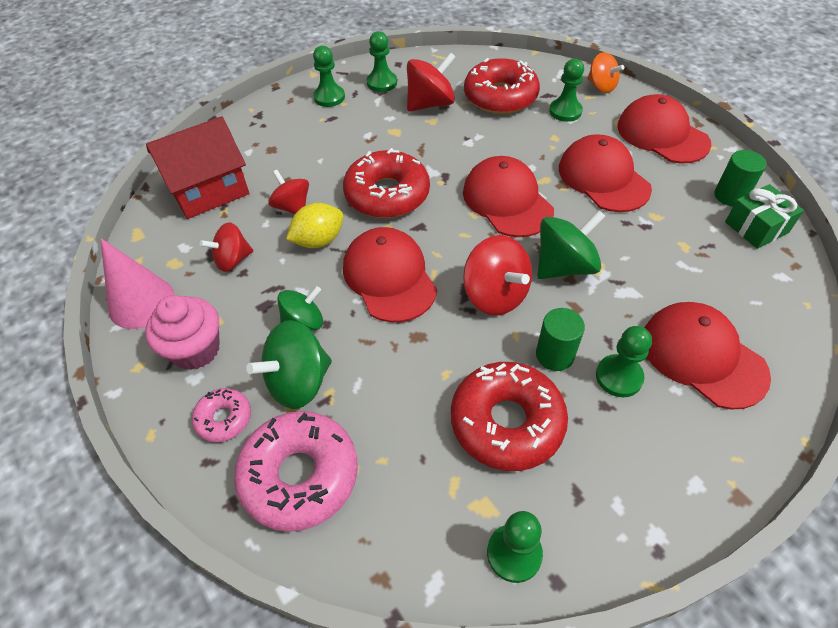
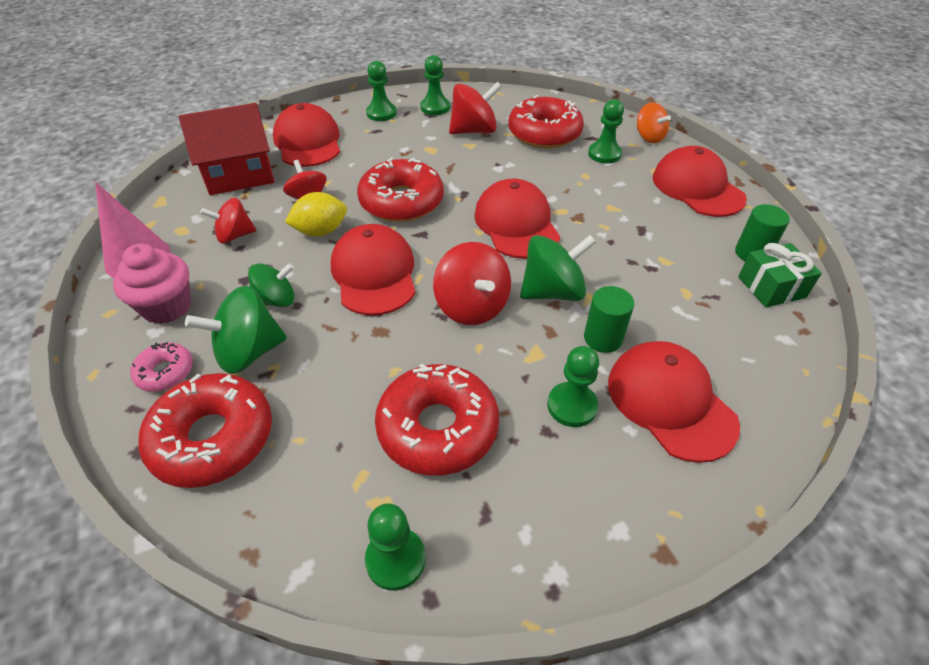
camera: 10 degrees right, 5 degrees down
(300, 475) = (213, 438): pink donut -> red donut
(554, 355) = (512, 373): green cylinder -> green cylinder (603, 338)
(603, 178) = (622, 218): red cap -> red cap (308, 142)

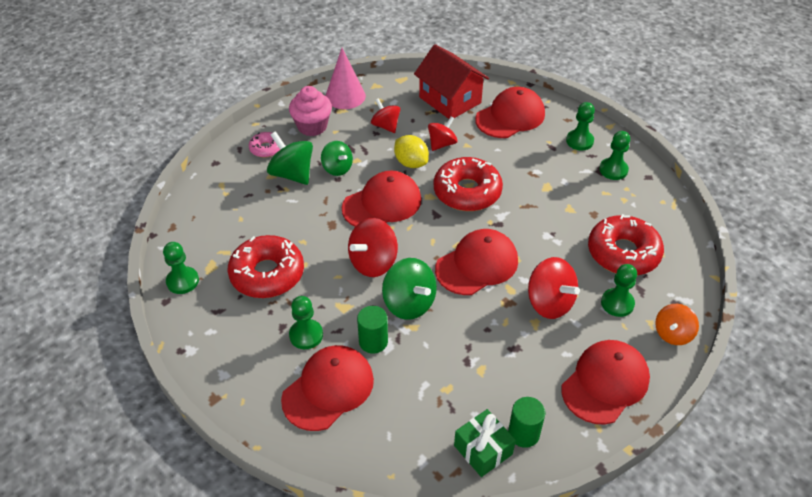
camera: 70 degrees right, 0 degrees up
(213, 438) = (231, 185): red donut -> none
(474, 131) = (593, 205): red spinning top -> red spinning top (549, 303)

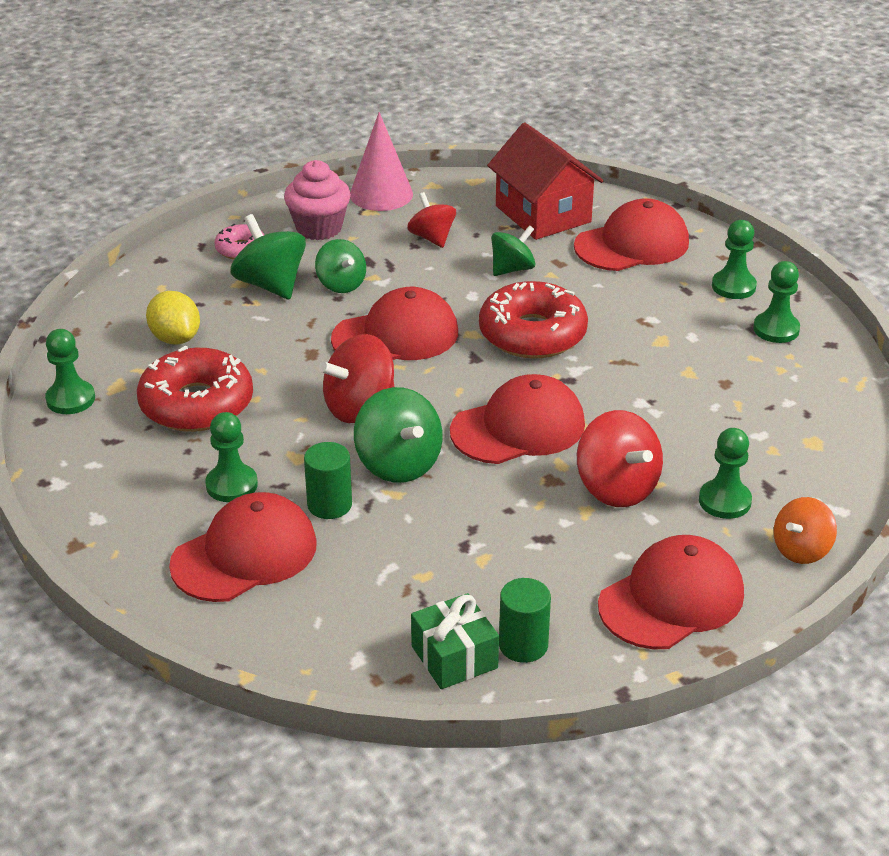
camera: 10 degrees right, 10 degrees down
(411, 163) = (456, 288): yellow lemon -> yellow lemon (175, 338)
(442, 144) = (512, 269): red spinning top -> green spinning top
(623, 253) = (756, 438): red donut -> none

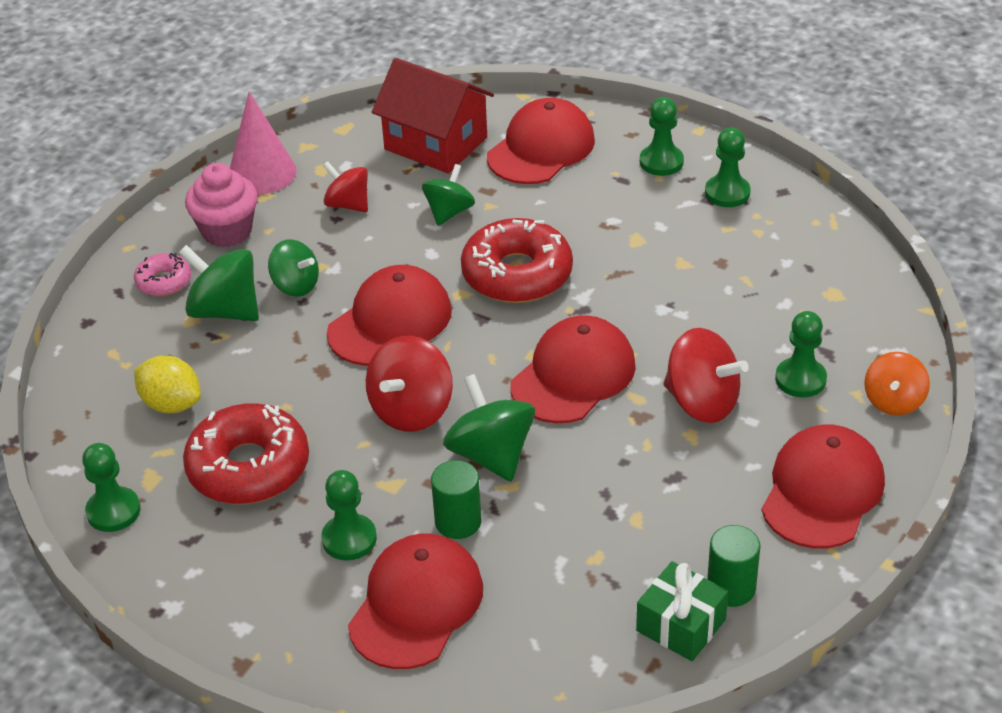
camera: 25 degrees left, 5 degrees up
(398, 464) = (491, 455): green spinning top -> green spinning top turned 150 degrees counterclockwise

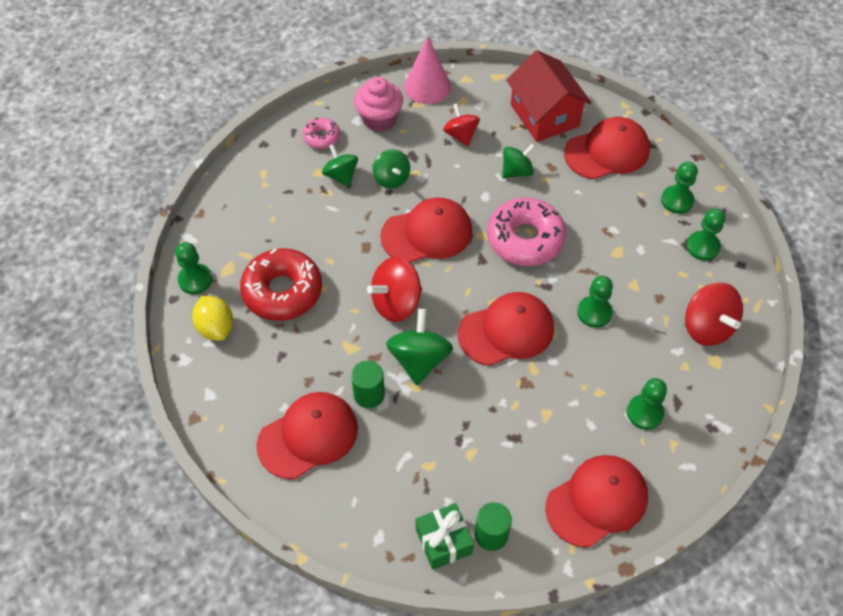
camera: 30 degrees right, 15 degrees up
(171, 404) = (270, 225): yellow lemon -> yellow lemon (216, 327)
(225, 310) = (341, 175): green spinning top -> green spinning top, size x0.66
(349, 539) = (303, 371): green pawn -> green pawn (594, 312)
(517, 274) = (525, 239): red donut -> pink donut
(702, 402) = (570, 394): red spinning top -> red spinning top (707, 327)
(893, 401) = (693, 463): orange spinning top -> none

